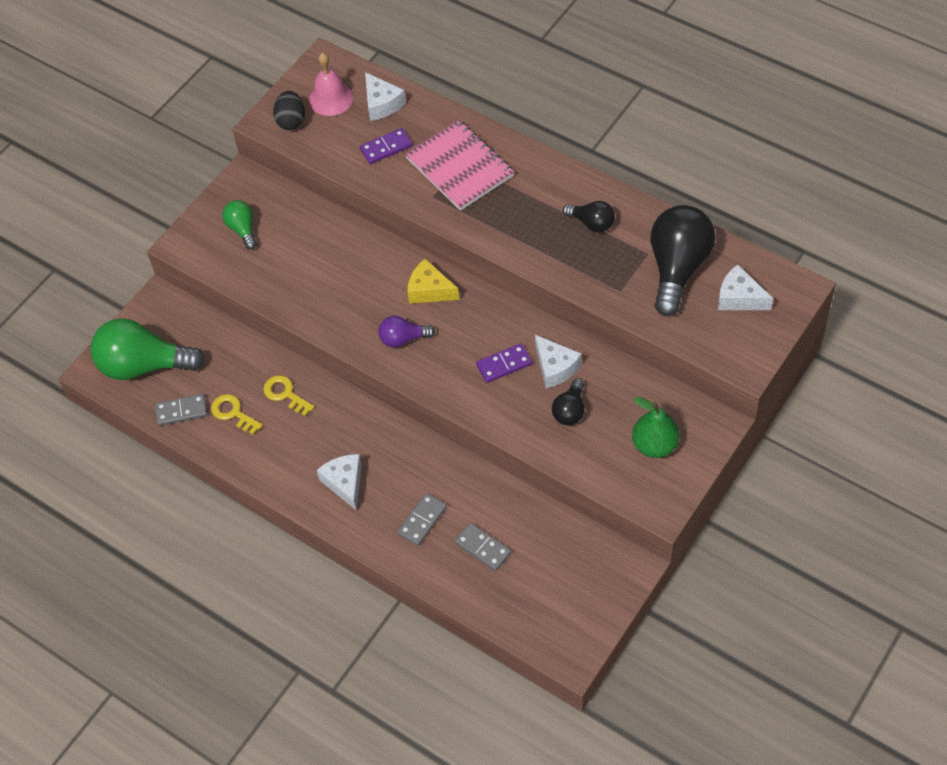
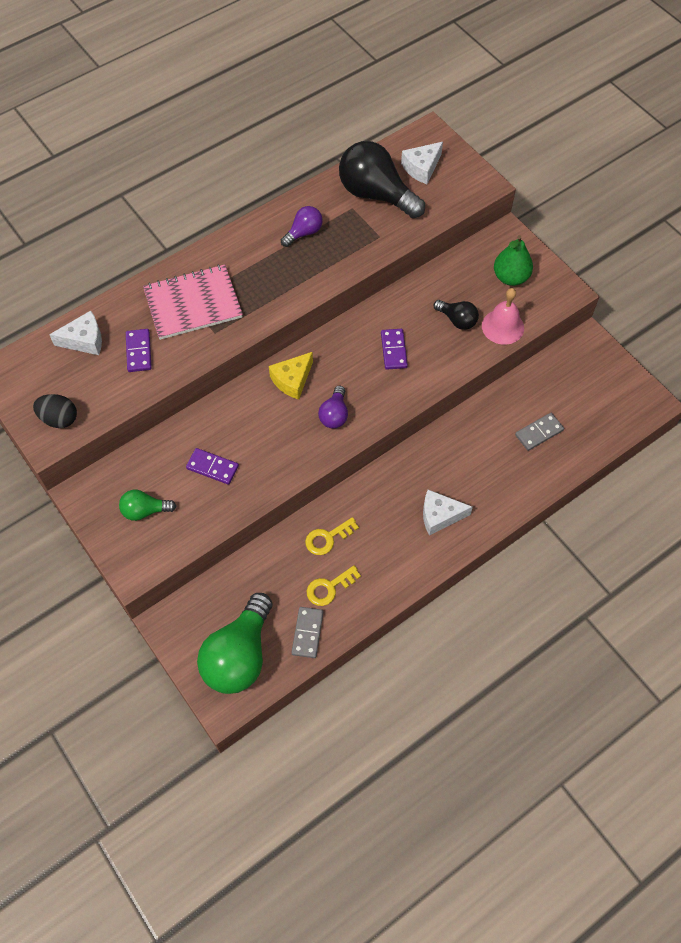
camera: 75 degrees left, 5 degrees up
(305, 262) = (212, 467): none -> purple domino
(331, 98) = (52, 378): pink bell -> pink bell (502, 326)
(422, 520) = (498, 468): grey domino -> none
(555, 367) = (412, 317): white cheese -> none
(592, 223) = (304, 233): black light bulb -> purple light bulb

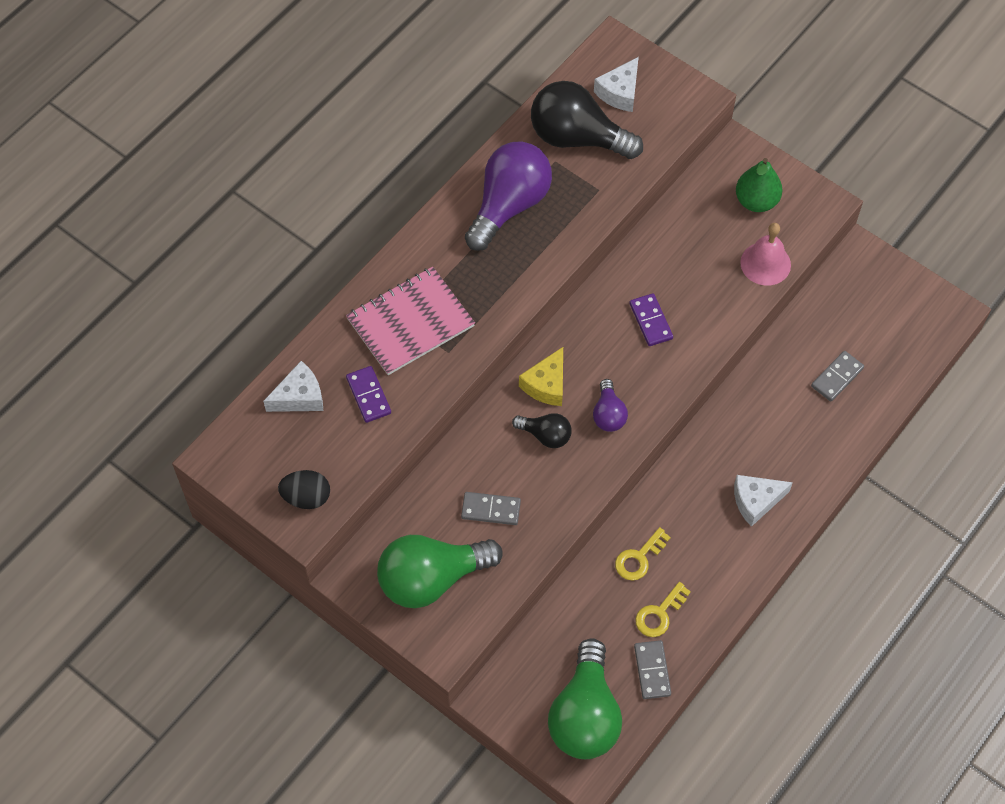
camera: 15 degrees left, 0 degrees up
(145, 510) = (431, 579): green light bulb -> green light bulb, size x1.99
(212, 467) = (491, 510): purple domino -> grey domino
(304, 233) = (509, 205): purple light bulb -> purple light bulb, size x1.99
(457, 320) = (711, 267): black light bulb -> black light bulb (545, 435)

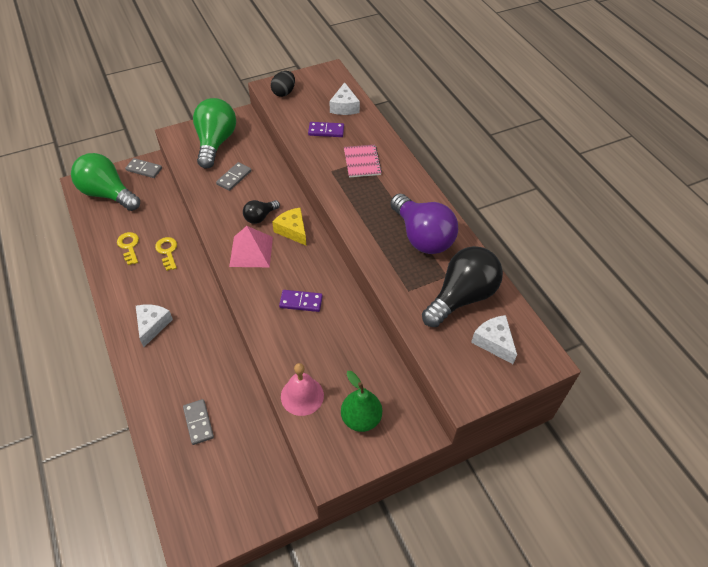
camera: 115 degrees right, 10 degrees down
(410, 322) = (362, 162): pink notebook -> pink notebook, size x0.62
(608, 414) = (251, 251): purple light bulb -> pink pyramid
(652, 670) = (103, 230): grey domino -> grey domino (144, 169)

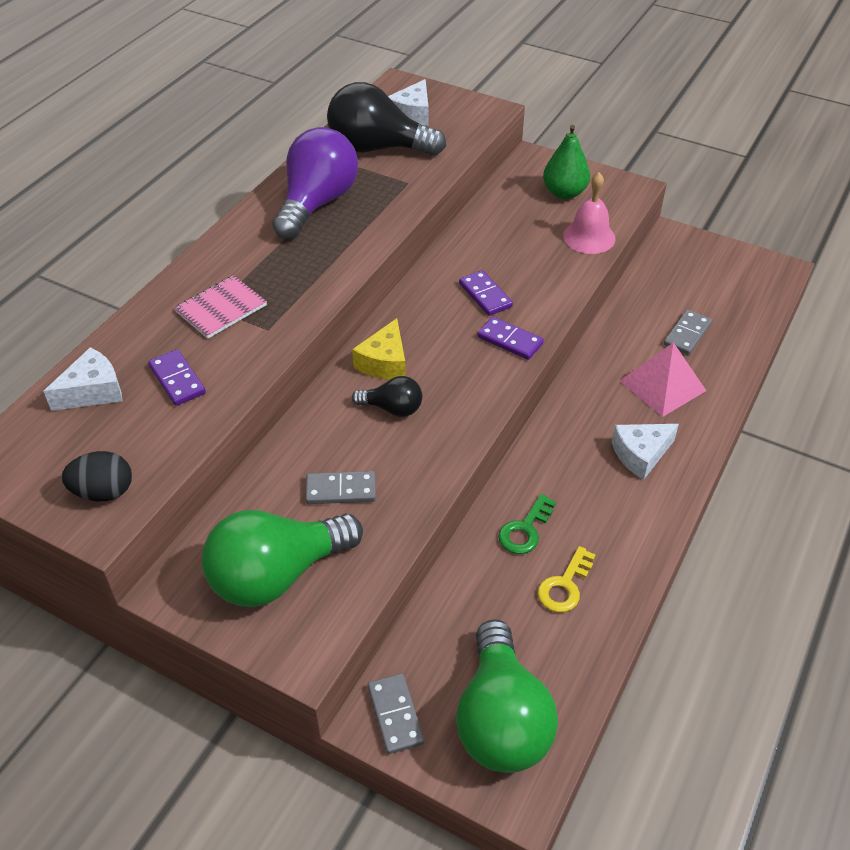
camera: 125 degrees left, 5 degrees down
(167, 251) = (525, 530): yellow key -> green key
(251, 251) = (459, 380): pink pyramid -> pink pyramid (662, 385)
(256, 289) = (510, 340): none -> purple domino

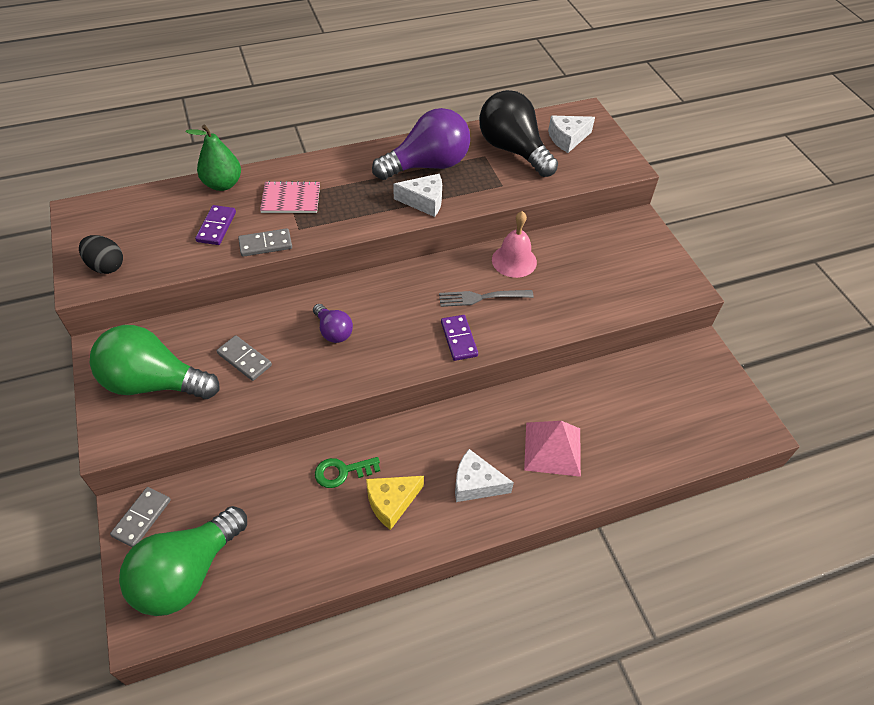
camera: 40 degrees right, 5 degrees up
(93, 391) = (171, 204): white cheese -> white cheese (424, 201)
(384, 362) = (365, 299): yellow cheese -> yellow cheese (391, 502)
(392, 408) = (333, 331): black light bulb -> purple light bulb
(485, 295) = (482, 297): purple domino -> grey fork
(564, 193) = (631, 260): green pear -> green pear (223, 184)
(564, 586) = (320, 527): yellow key -> none
(589, 237) = (607, 304): pink bell -> pink bell (514, 261)
(687, 334) = (618, 426): grey domino -> grey domino (265, 244)

